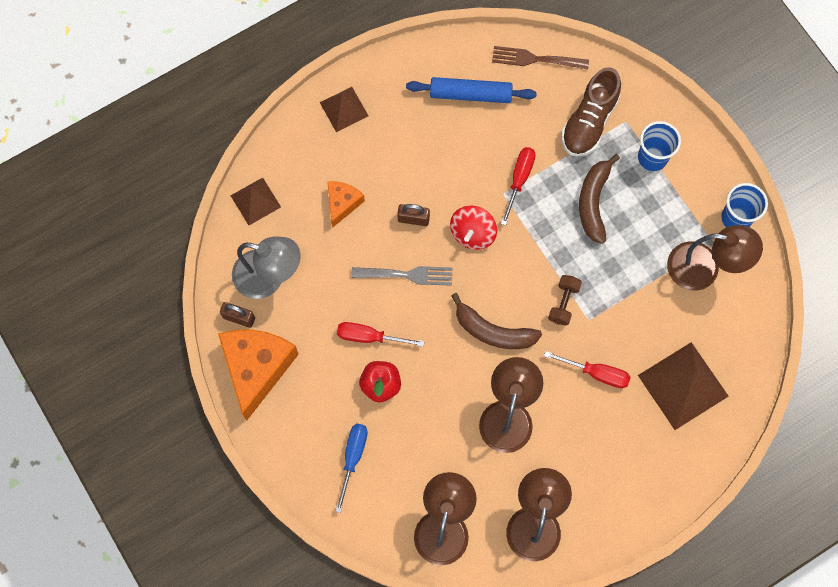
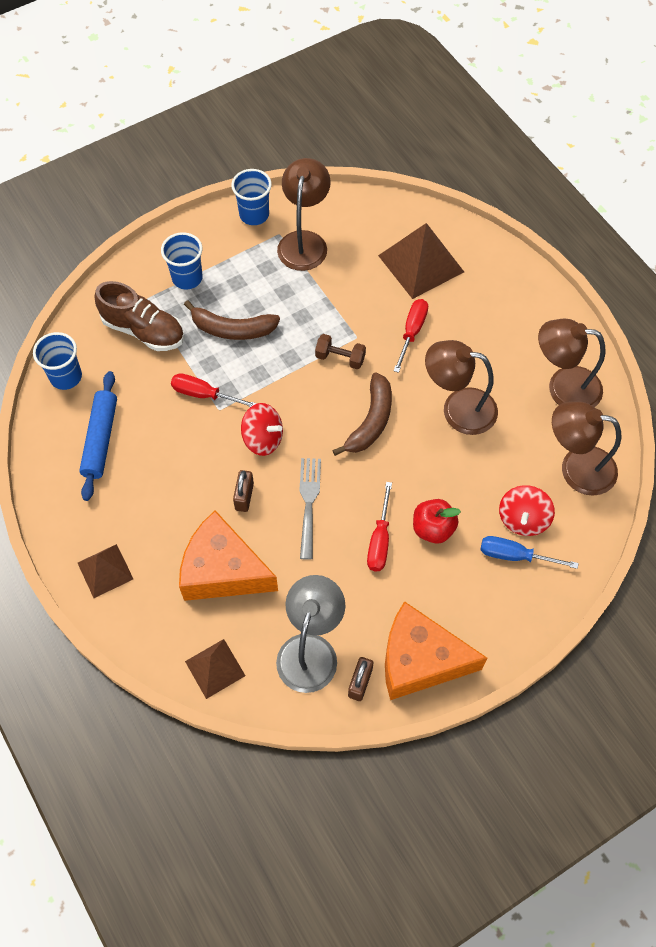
camera: 90 degrees left, 10 degrees down
(342, 203) = (222, 570): orange cheese -> orange cheese, size x1.91
(389, 468) = (523, 519): none -> red spinning top
(535, 59) = (66, 377): brown fork -> blue cup

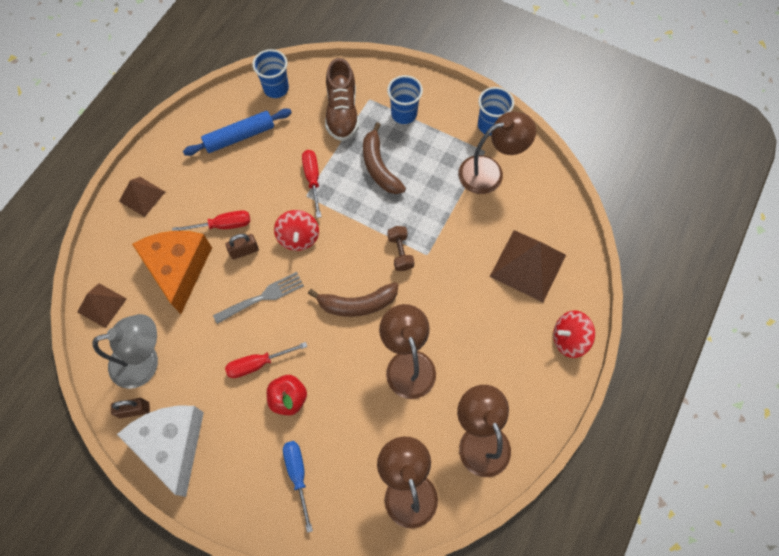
camera: 60 degrees right, 5 degrees up
(412, 332) = (457, 292): red screwdriver -> red screwdriver (223, 225)
(419, 660) = (172, 445): orange cheese -> white cheese
(523, 519) = (334, 465): red spinning top -> red spinning top (569, 339)

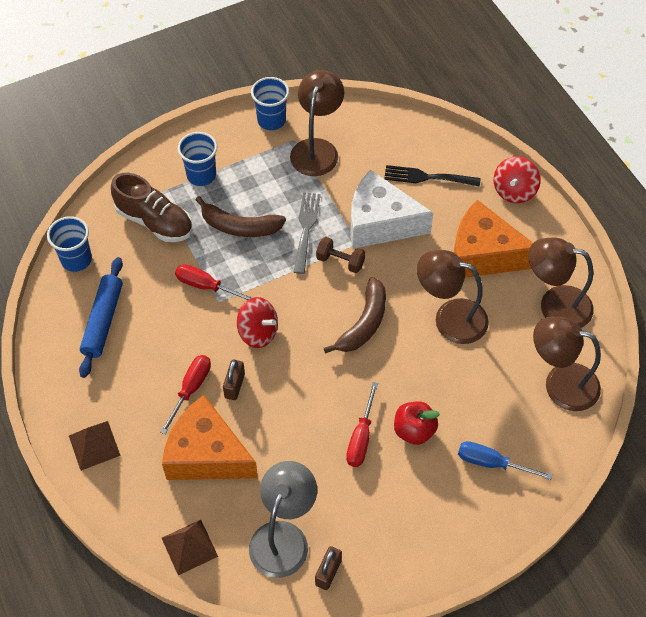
camera: 55 degrees left, 10 degrees down
(172, 445) = (388, 556): white cheese -> white cheese (380, 223)
(262, 297) = (296, 396): grey fork -> grey fork (306, 229)
(486, 352) = (483, 254): none -> orange cheese
(528, 265) = (427, 177): brown pyramid -> black fork

